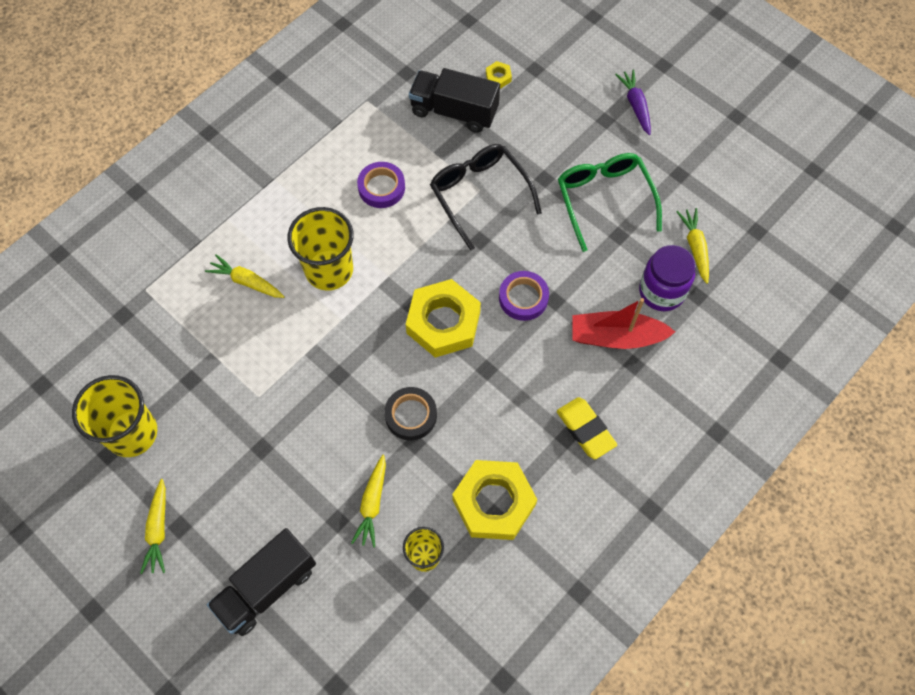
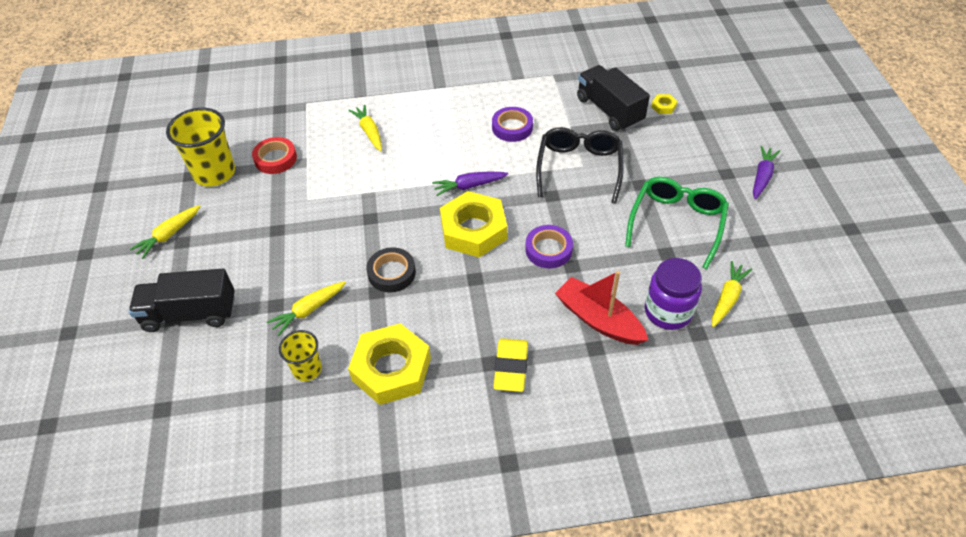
camera: 40 degrees right, 15 degrees down
(180, 375) = (275, 159): none -> red tape
(329, 270) = (428, 155): yellow cup -> none
(399, 279) = (469, 186): none -> purple carrot

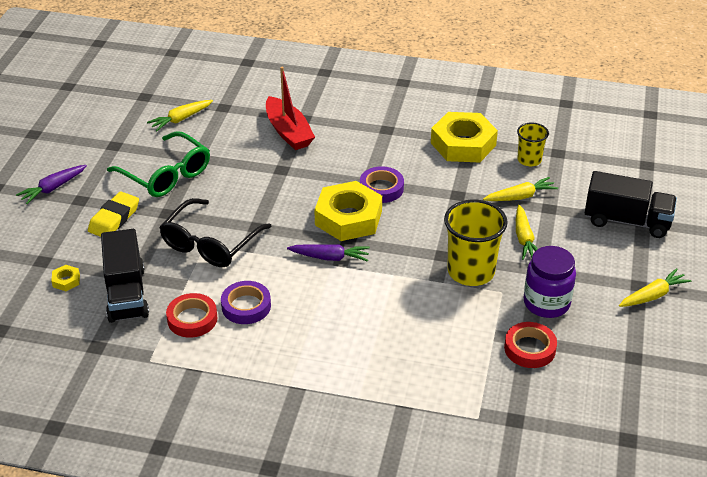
camera: 160 degrees left, 10 degrees down
(214, 173) = (604, 352): yellow cup -> yellow cup (471, 271)
(369, 132) = (410, 350): yellow carrot -> yellow carrot (524, 238)
(391, 273) = (439, 204): black tape -> none
(511, 367) = (373, 123): yellow eraser -> yellow eraser (114, 219)
(545, 107) = (192, 319): none -> red tape
(548, 250) = (292, 185): purple tape -> purple tape (381, 188)
(668, 311) = (232, 123): purple jar -> purple jar (546, 303)
(677, 223) = (166, 175): green glasses -> green glasses turned 90 degrees counterclockwise

